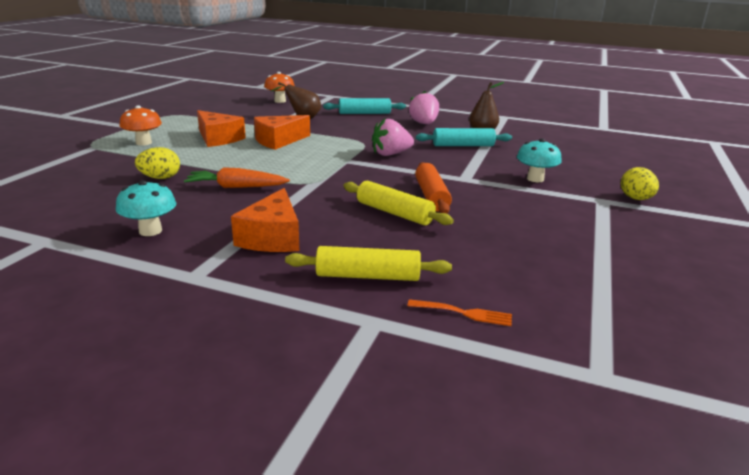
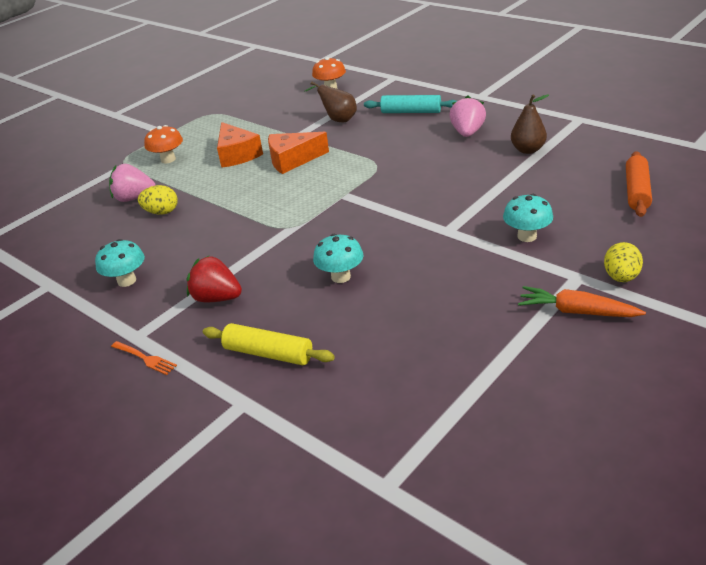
camera: 25 degrees right, 10 degrees up
(236, 187) = (219, 229): orange carrot -> orange carrot (577, 312)
(272, 237) = (217, 298): orange cheese -> red strawberry
(390, 154) = (394, 186): pink strawberry -> pink strawberry (134, 198)
(394, 213) = (341, 277): yellow rolling pin -> turquoise mushroom
(431, 196) = (393, 255): orange rolling pin -> orange rolling pin (637, 191)
(463, 145) = (486, 174): turquoise rolling pin -> none
(464, 313) = (320, 405): orange fork -> orange fork (145, 358)

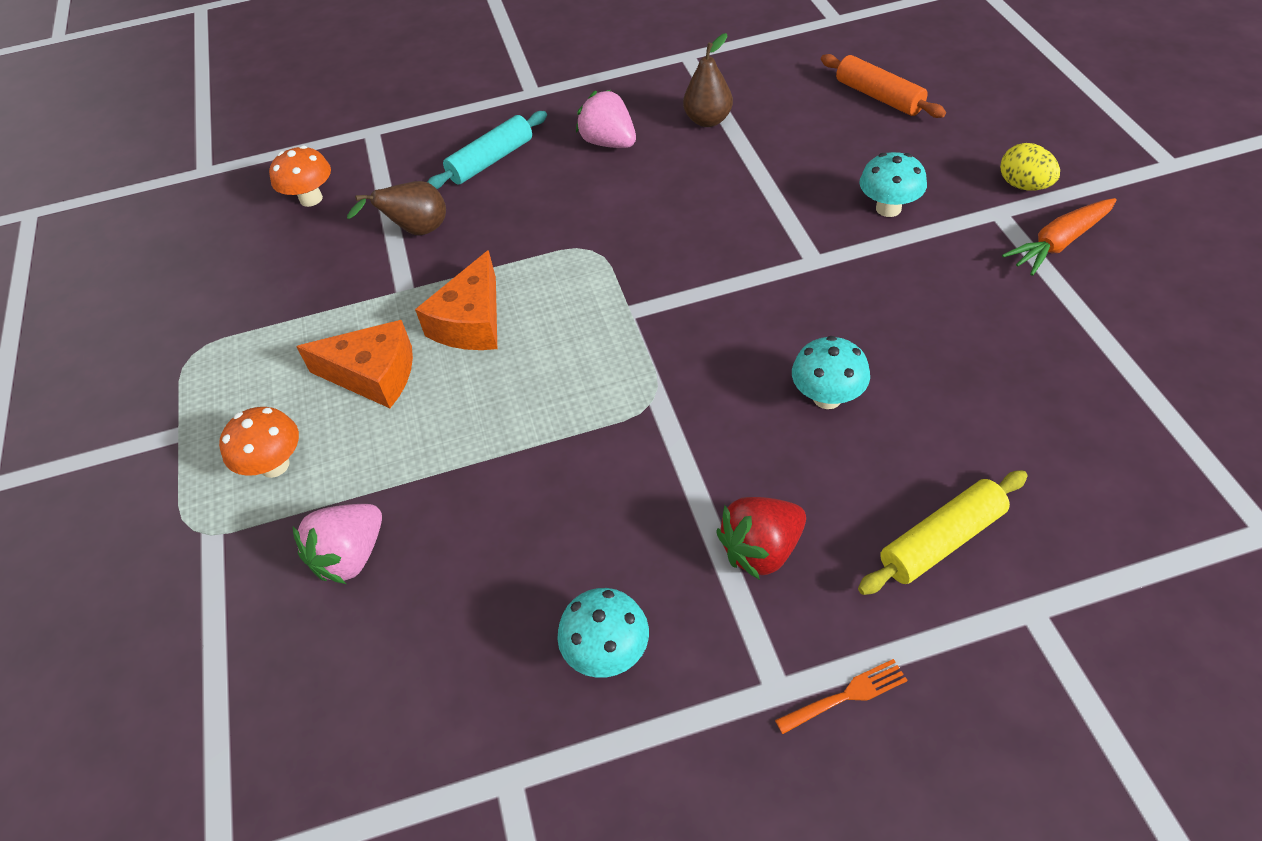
camera: 55 degrees left, 15 degrees up
(161, 212) = (442, 534): yellow egg -> none

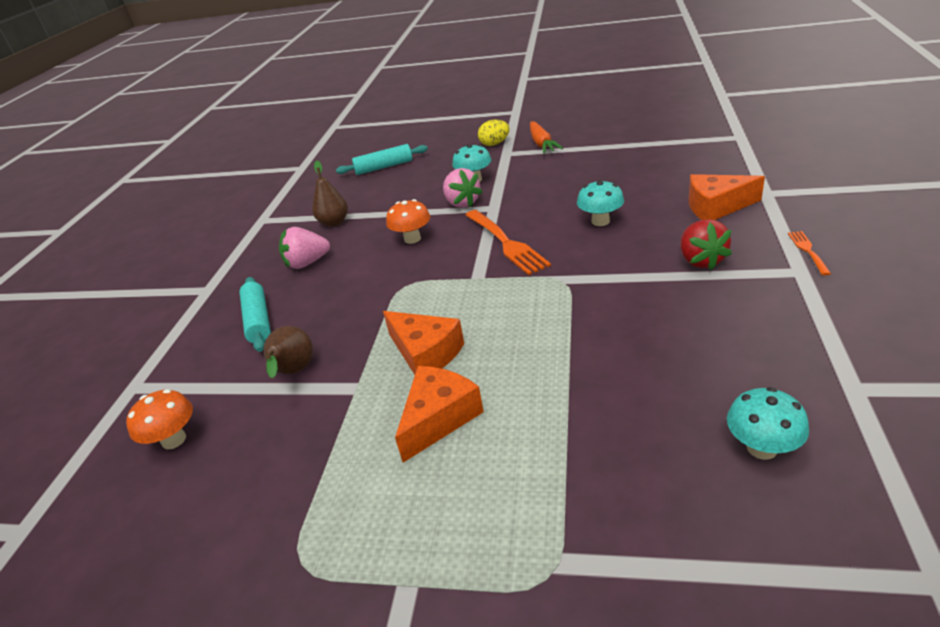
camera: 65 degrees left, 15 degrees down
(274, 465) = (500, 500): orange mushroom -> orange mushroom (412, 239)
(351, 556) = (630, 454): pink strawberry -> pink strawberry (462, 203)
(607, 652) = (760, 329): turquoise mushroom -> turquoise mushroom (762, 448)
(723, 309) = (506, 243): none -> orange fork
(879, 97) = (384, 167): orange rolling pin -> turquoise rolling pin
(941, 541) = (716, 207): yellow rolling pin -> orange cheese

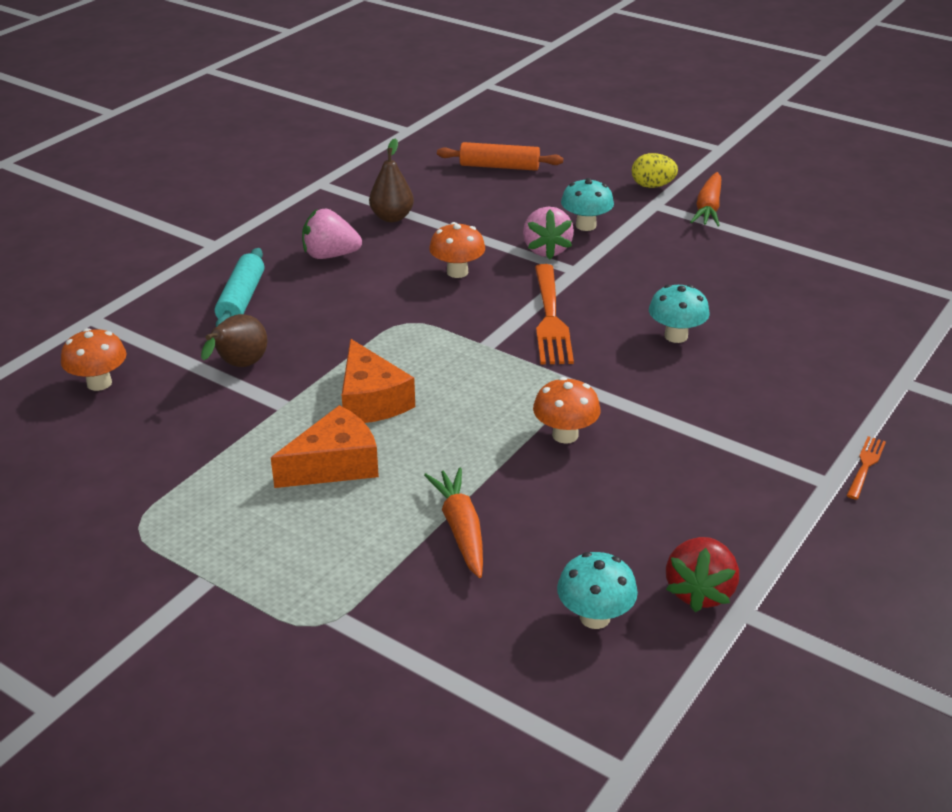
camera: 20 degrees right, 0 degrees up
(384, 167) = (499, 166): turquoise rolling pin -> orange rolling pin
(588, 425) = (461, 529): none -> orange carrot
(594, 316) = (565, 435): none -> orange mushroom
(701, 260) = (736, 426): red strawberry -> red strawberry (699, 591)
(716, 207) = (824, 373): orange cheese -> none

